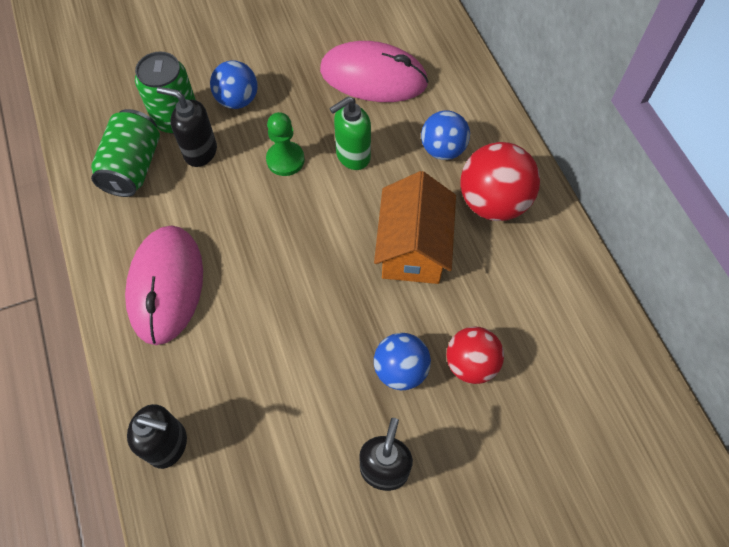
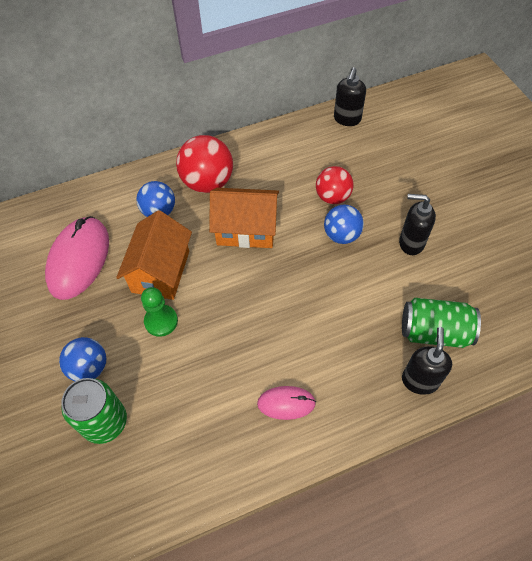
camera: 90 degrees left, 5 degrees down
(133, 167) = (160, 455): green can -> green can (434, 332)
(166, 285) = (286, 403): pink mouse -> pink mouse, size x0.53
(200, 152) = (147, 394): black soap dispenser -> black soap dispenser (347, 119)
(352, 156) = (161, 271): green soap dispenser -> orange house

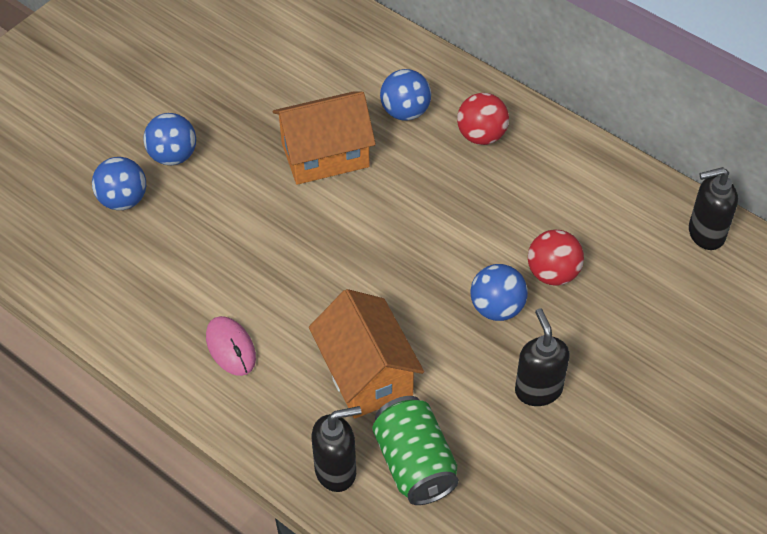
camera: 60 degrees right, 5 degrees down
(79, 259) = (293, 77): pink mouse -> none
(105, 422) = (123, 200): green can -> blue ball
(161, 321) = (263, 187): green pawn -> none
(208, 182) = (481, 136): red ball -> red ball, size x0.66
(246, 229) = (437, 206): orange house -> orange house (366, 374)

